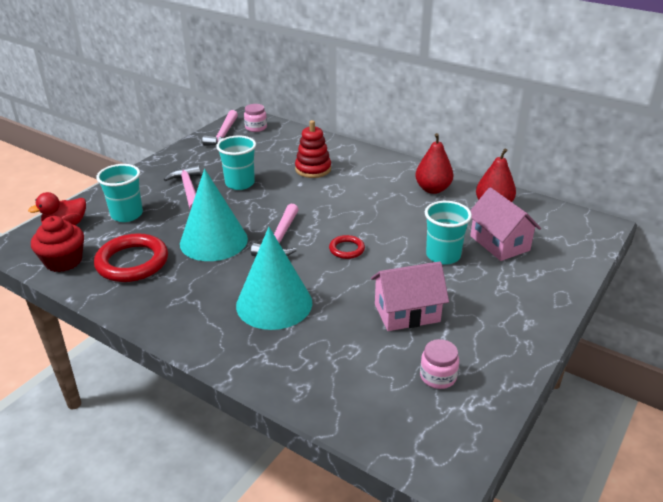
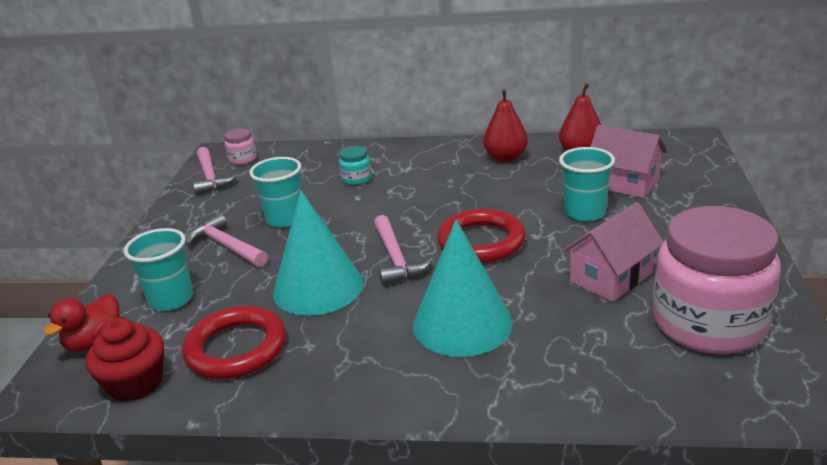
camera: 25 degrees left, 5 degrees down
(313, 169) = (356, 179): red stacking toy -> turquoise jar
(346, 249) = (481, 241): red ring -> red ring, size x1.96
(438, 376) = (708, 323): pink jar -> pink jar, size x2.48

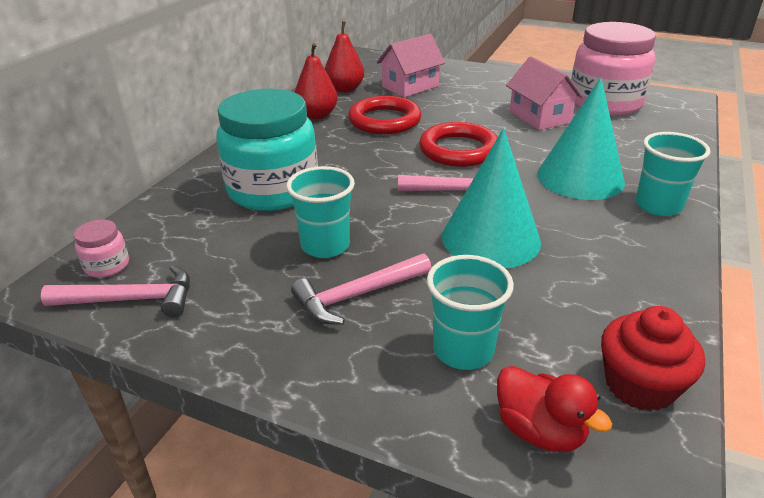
camera: 75 degrees left, 5 degrees up
(236, 348) = (586, 300): red ring -> red ring (384, 120)
(356, 179) = (273, 190): turquoise jar -> turquoise jar, size x2.48
(584, 213) = (443, 107): turquoise cup -> turquoise cup (658, 206)

